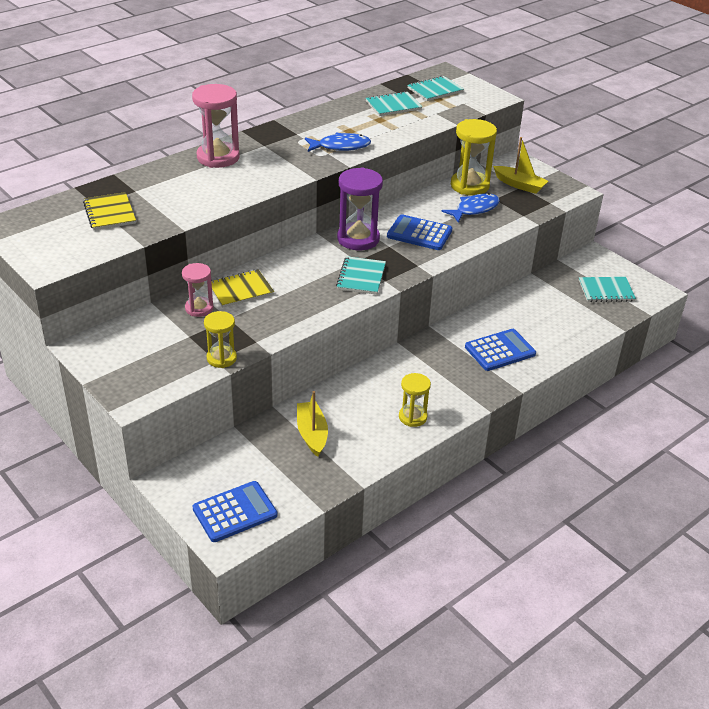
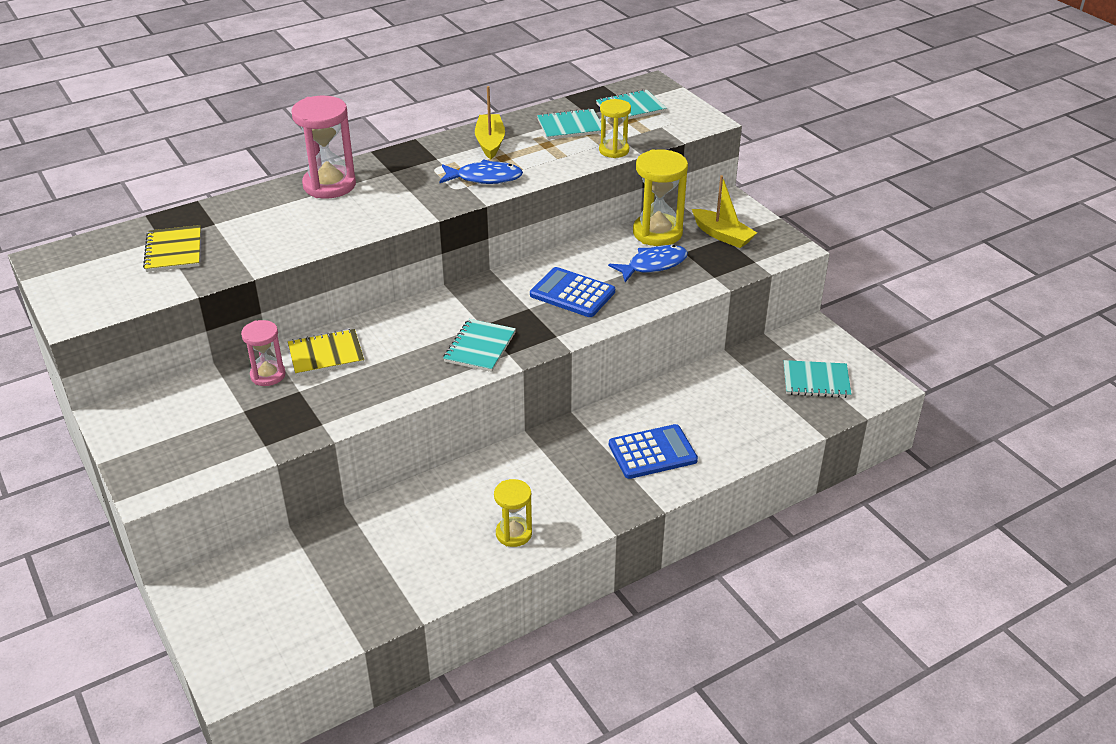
camera: 10 degrees right, 0 degrees up
(221, 358) = (272, 443): yellow hourglass -> yellow hourglass (614, 150)
(235, 512) = (255, 641): blue calculator -> none
(312, 434) = (381, 545): yellow boat -> yellow boat (490, 142)
(358, 239) = (493, 296): purple hourglass -> none

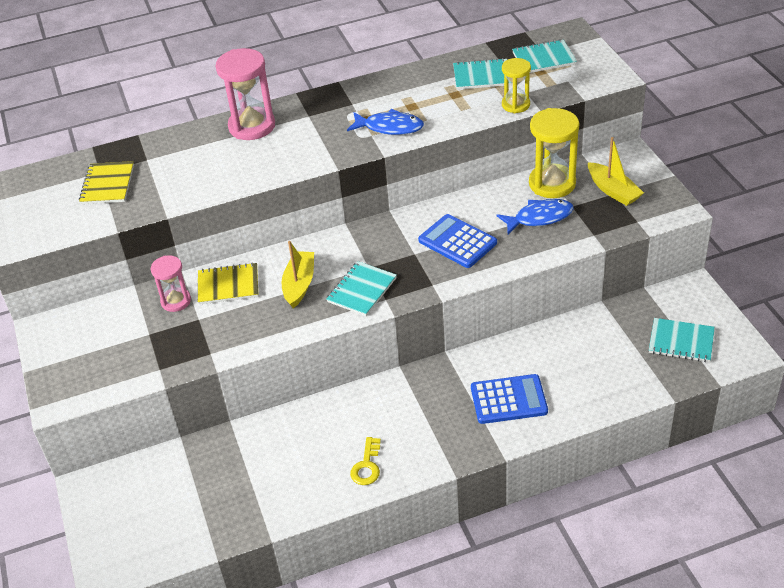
camera: 15 degrees right, 5 degrees up
(490, 142) = (404, 89): yellow boat -> yellow boat (299, 284)
(513, 533) = (367, 466): yellow hourglass -> yellow key

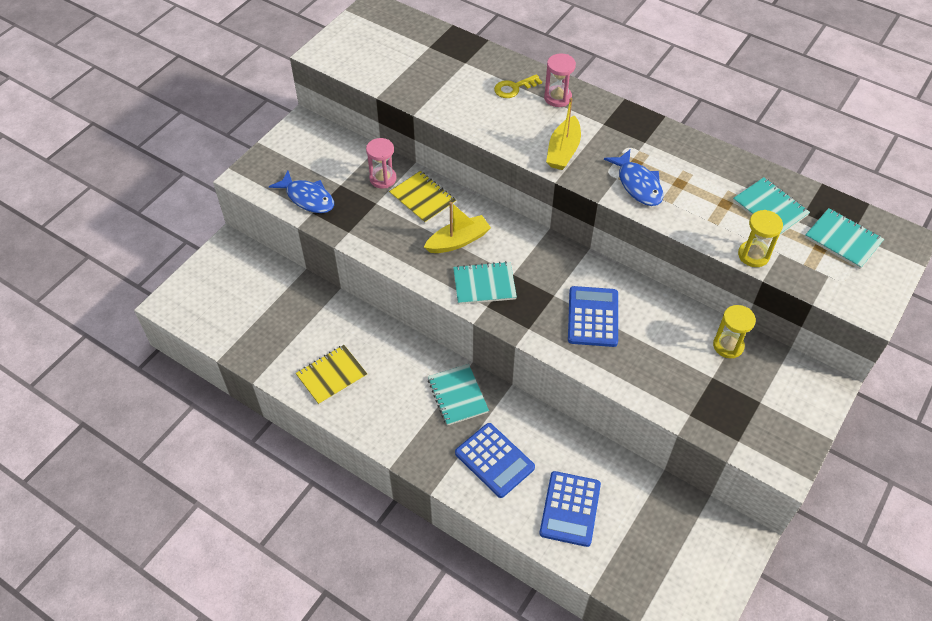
camera: 50 degrees right, 10 degrees up
(107, 184) = (420, 59): yellow notebook -> yellow notebook (331, 376)
(252, 126) = (557, 98): pink hourglass -> pink hourglass, size x0.60
(367, 466) = (358, 400): yellow key -> yellow key (514, 88)
(539, 218) = (675, 360): blue fish -> blue fish (308, 198)
(552, 184) = (728, 346): yellow hourglass -> yellow hourglass, size x0.60
(592, 374) = (570, 509): none -> blue calculator
(613, 191) = (763, 399): yellow boat -> yellow boat (563, 151)
(681, 341) = (666, 562): turquoise notebook -> turquoise notebook (457, 395)

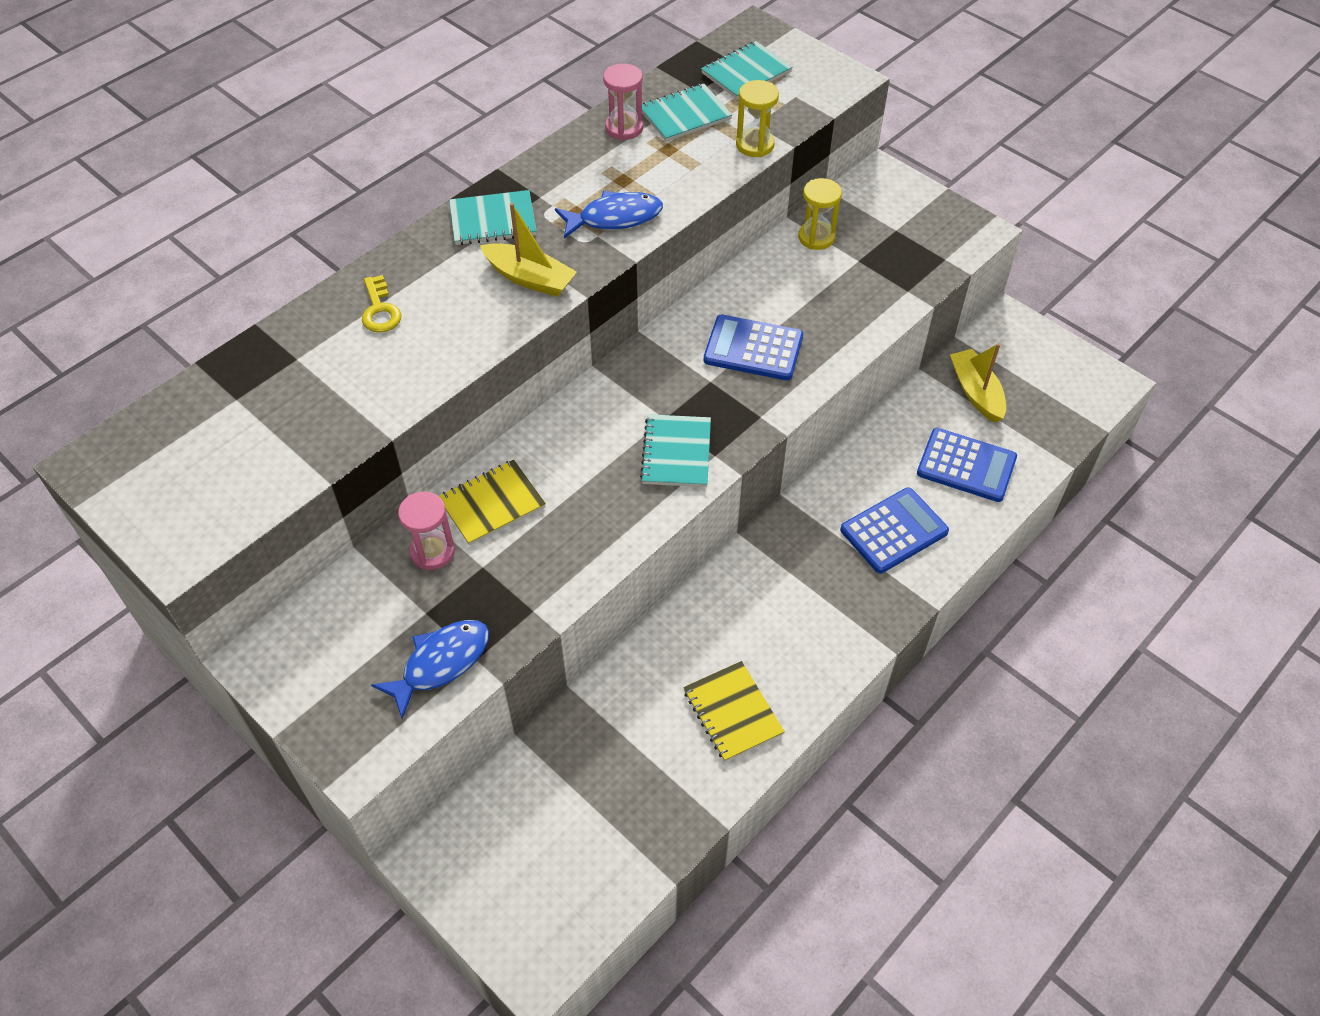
camera: 80 degrees left, 0 degrees up
(457, 395) = (790, 557): turquoise notebook -> turquoise notebook (493, 220)
(458, 241) = (589, 471): yellow boat -> yellow boat (976, 392)
(557, 98) = (420, 266): pink hourglass -> pink hourglass (624, 128)

